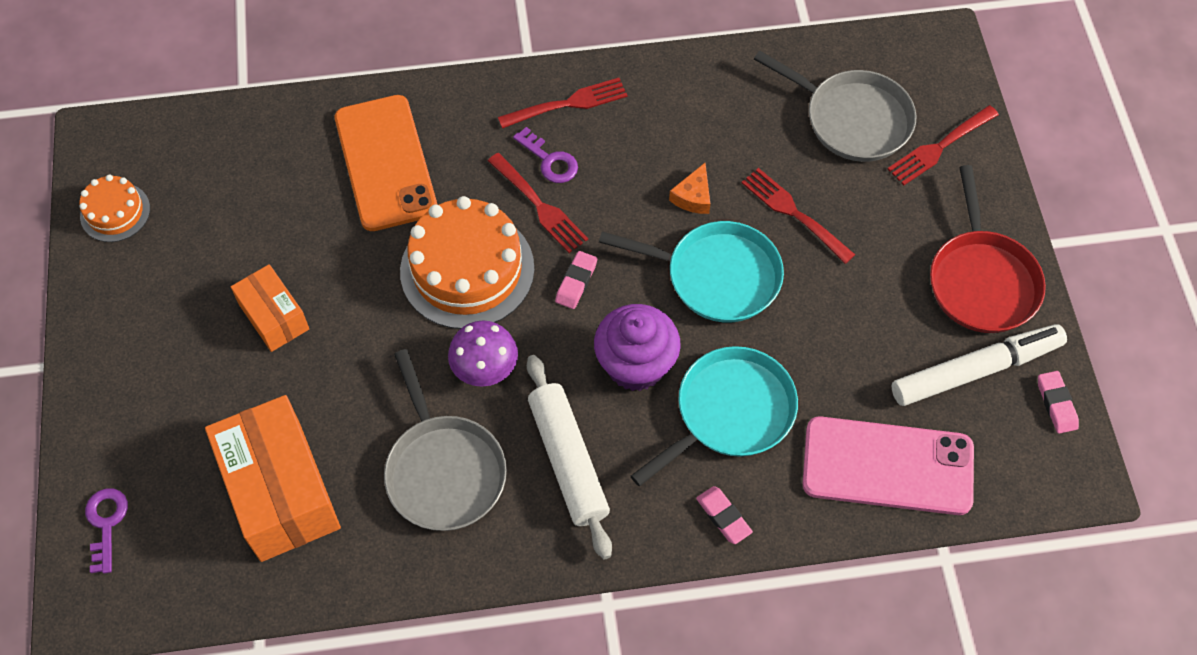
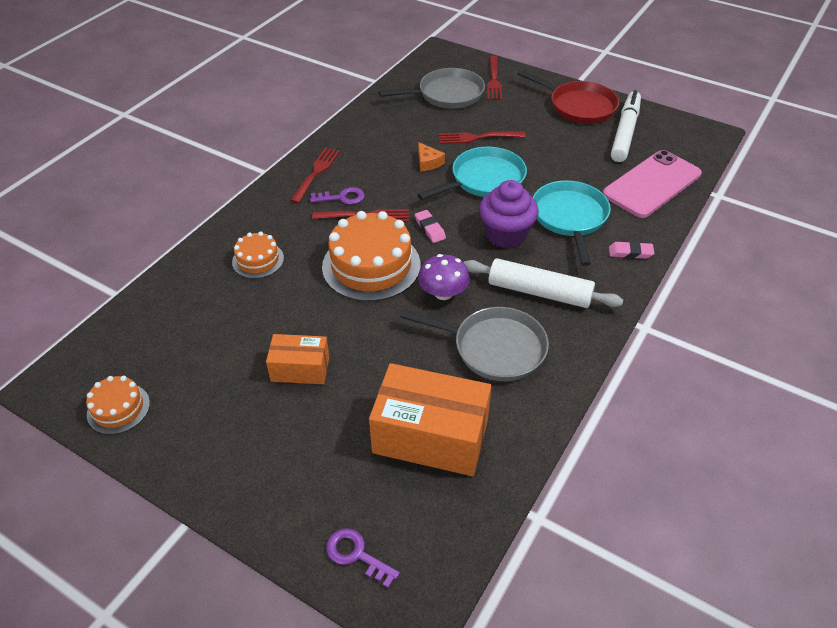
camera: 50 degrees left, 15 degrees down
(385, 163) = (258, 260): orange phone -> orange cake
(1056, 404) = (666, 120): pink eraser -> none

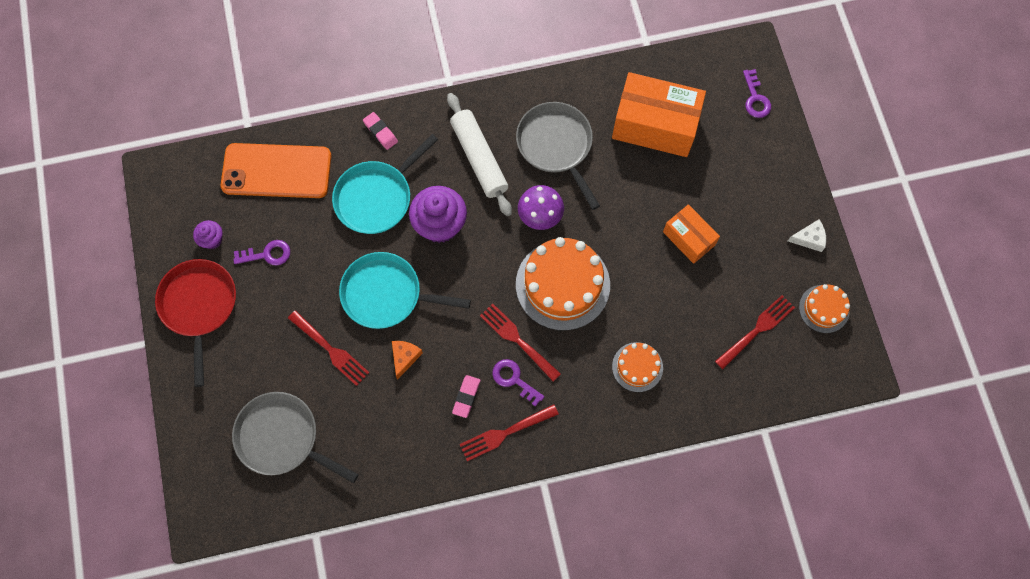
camera: 135 degrees left, 25 degrees up
(178, 457) = (809, 238): none -> white cheese
(430, 229) = (485, 281): pink eraser -> pink eraser (466, 397)
(430, 436) = (655, 125): orange box -> orange box turned 45 degrees counterclockwise
(493, 80) = (216, 418): red fork -> red fork (756, 330)
(584, 148) = (267, 254): none -> purple key
(625, 132) = (212, 239): white marker -> purple cupcake
(652, 184) = (276, 171): pink phone -> orange phone

